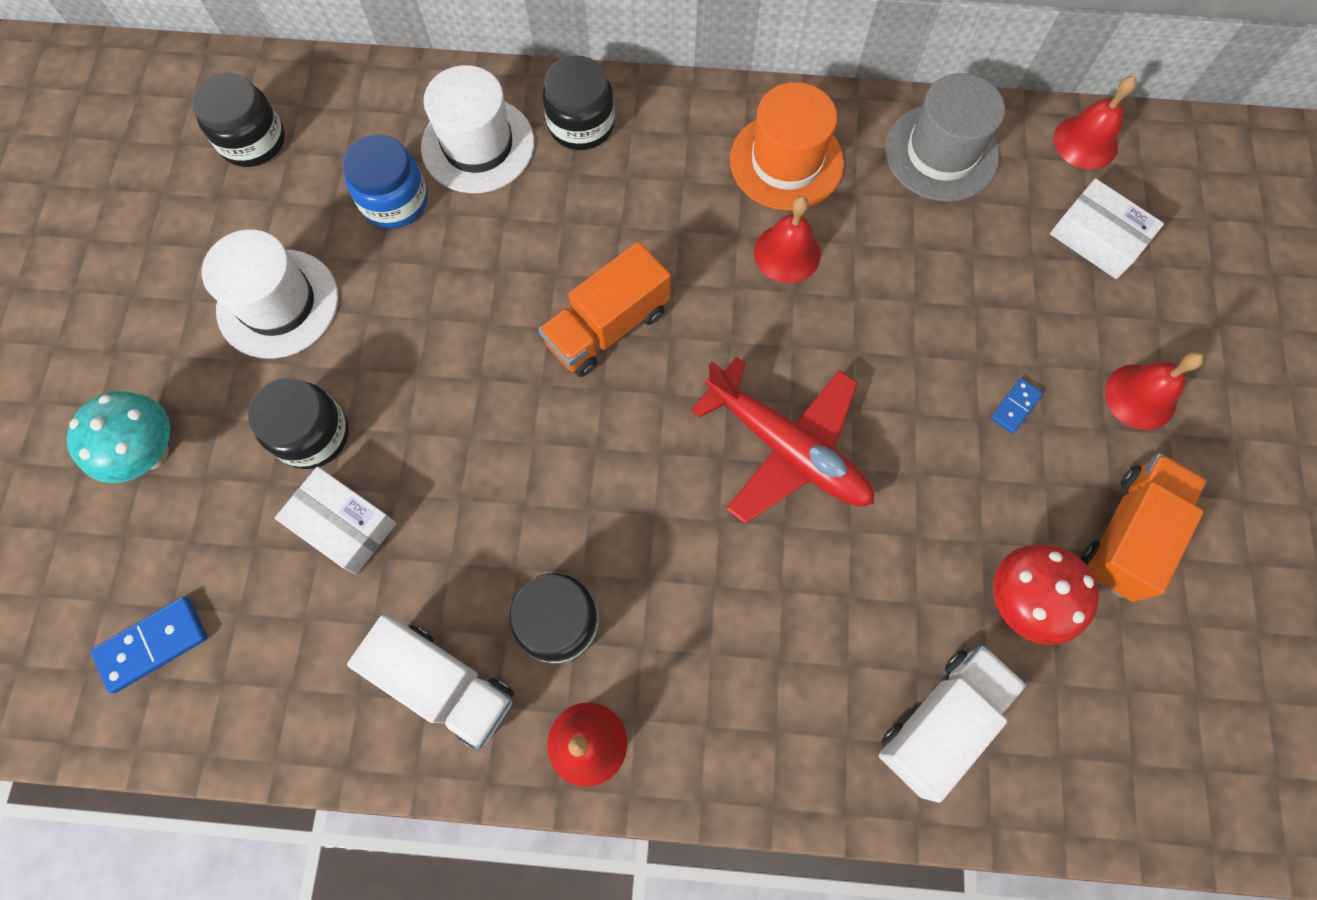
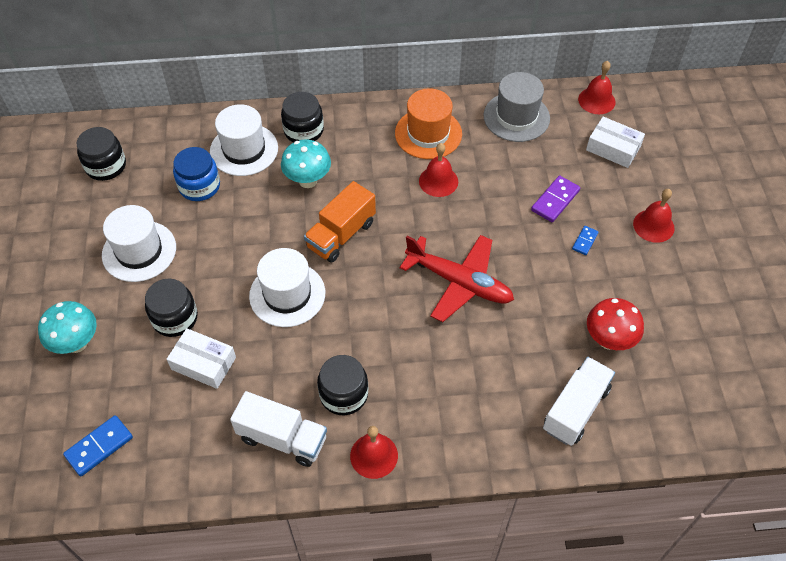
camera: 10 degrees left, 15 degrees down
(500, 422) = (287, 294): none -> white hat
(571, 218) = (308, 180): none -> turquoise mushroom
(978, 321) = (555, 200): none -> purple domino
(1127, 534) = (660, 297): orange truck -> none

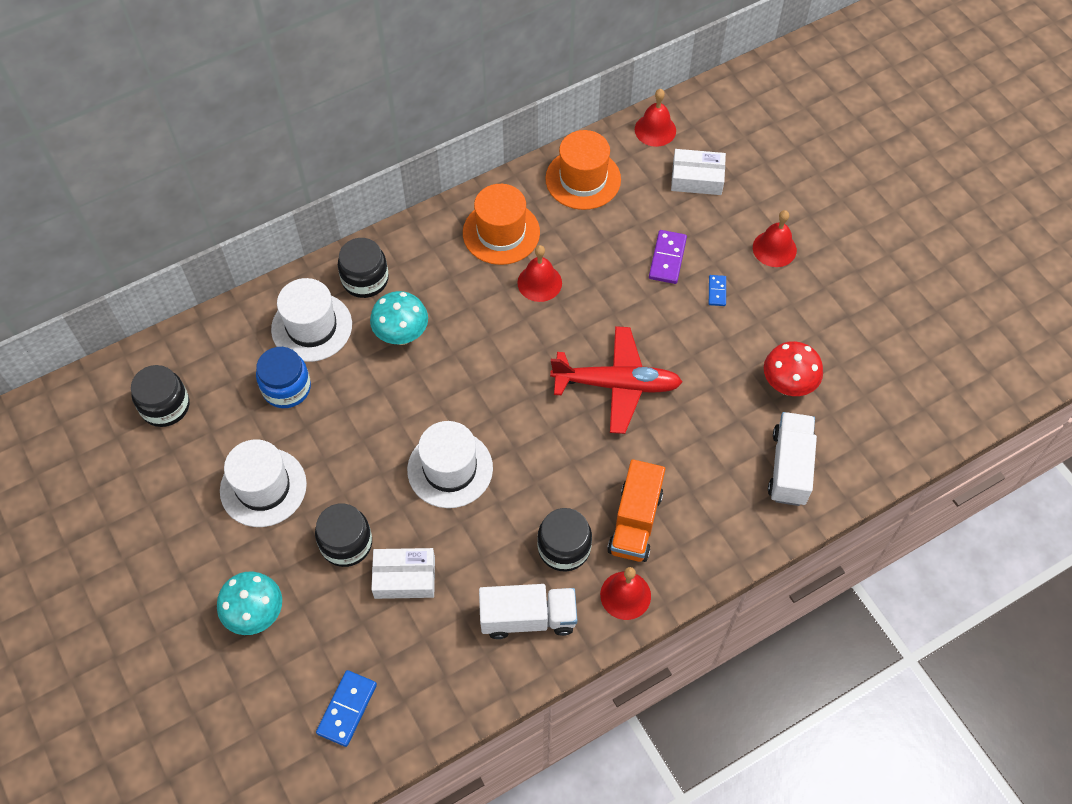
camera: 25 degrees left, 5 degrees up
(341, 235) = (470, 382): orange truck -> orange truck (635, 522)
(516, 117) = (583, 179): grey hat -> orange hat

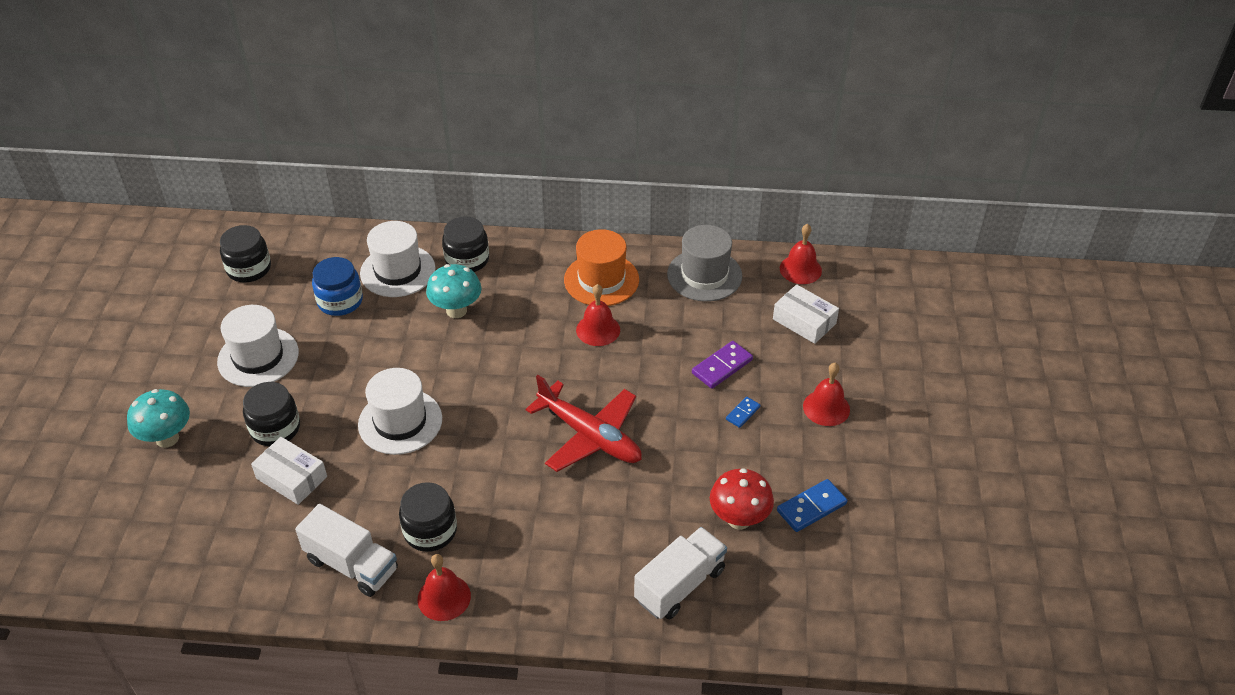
camera: 35 degrees right, 15 degrees down
(347, 709) = (160, 543): blue domino -> blue domino (811, 507)
(583, 179) = (704, 275): orange hat -> grey hat
(635, 522) = (506, 547): orange truck -> none

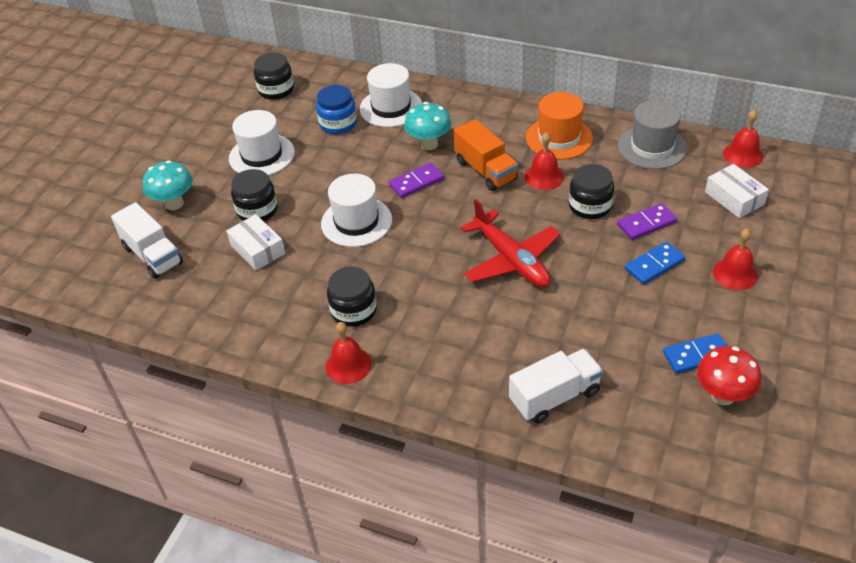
camera: 20 degrees right, 0 degrees up
(352, 565) = (282, 324): white truck -> white truck (152, 255)
(456, 360) = (416, 182): none -> purple domino
(467, 260) = (450, 107): black jar -> black jar (590, 206)
(531, 332) = (485, 170): none -> orange truck
(739, 519) = (625, 352): red mushroom -> red mushroom (722, 395)
(742, 413) = (654, 265): blue domino -> blue domino, size x1.70

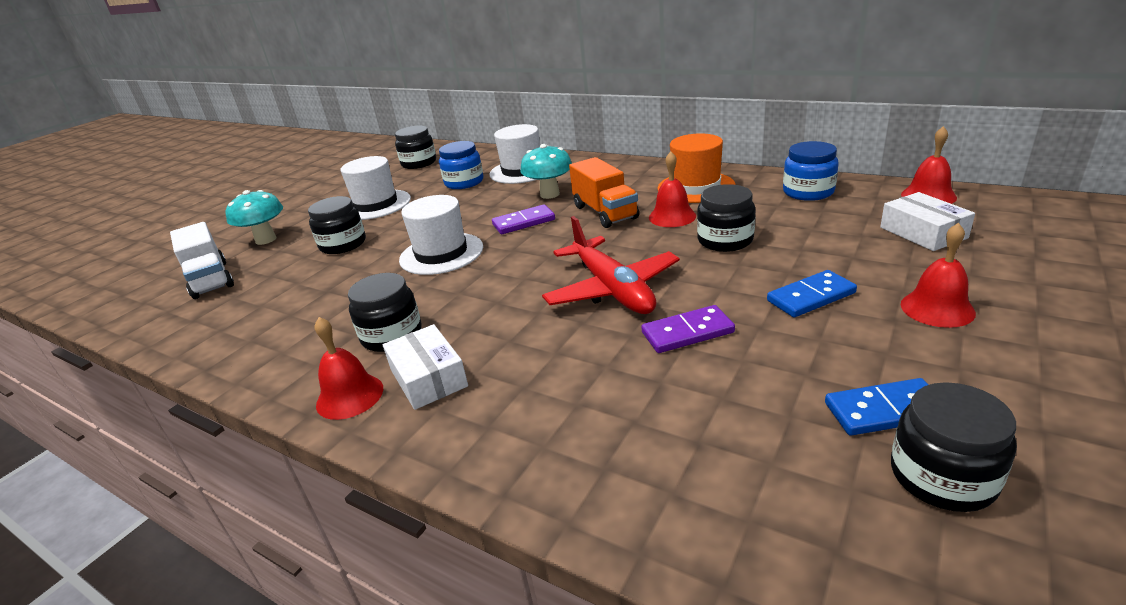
camera: 10 degrees right, 15 degrees down
(257, 249) = (320, 276): white box -> white box (428, 378)
(554, 397) = (635, 458): white truck -> none
(646, 223) = (799, 256): purple domino -> purple domino (687, 332)
(652, 147) = (808, 192): grey hat -> blue jar
(722, 395) = (942, 476): red mushroom -> black jar

